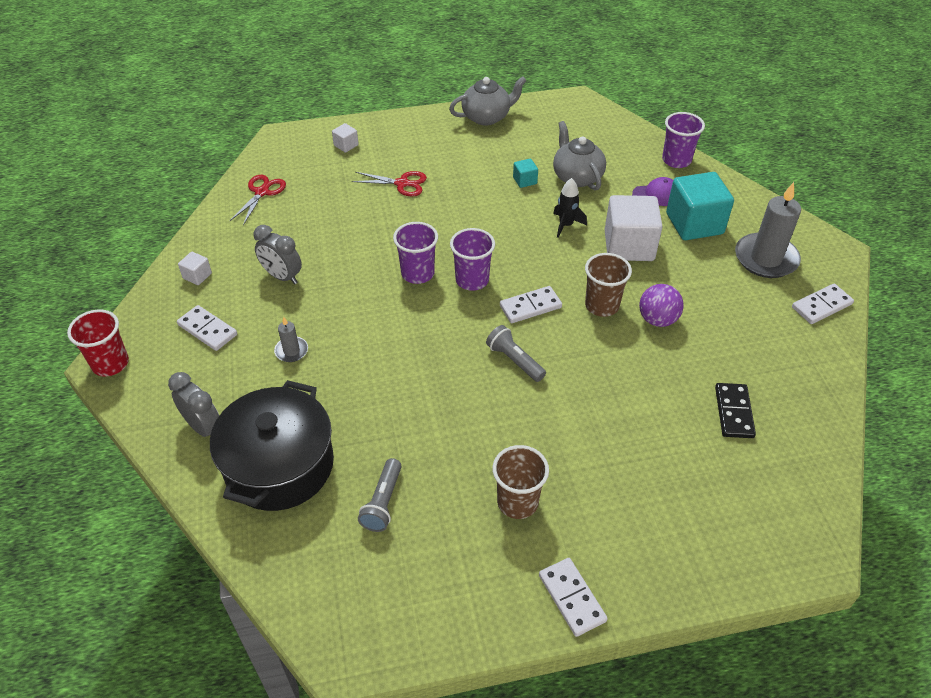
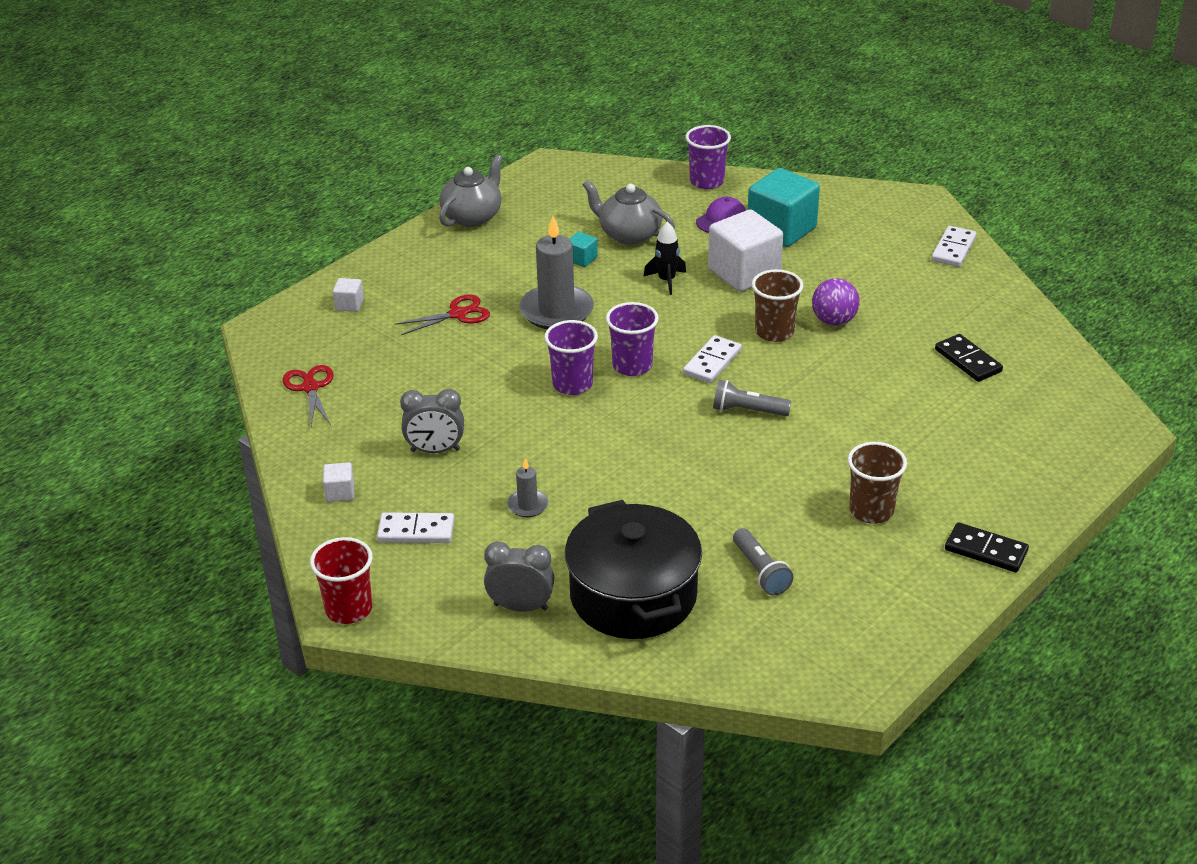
camera: 35 degrees left, 10 degrees down
(571, 598) = (986, 550): white domino -> black domino
(766, 258) = (872, 232): grey candle -> grey candle (556, 311)

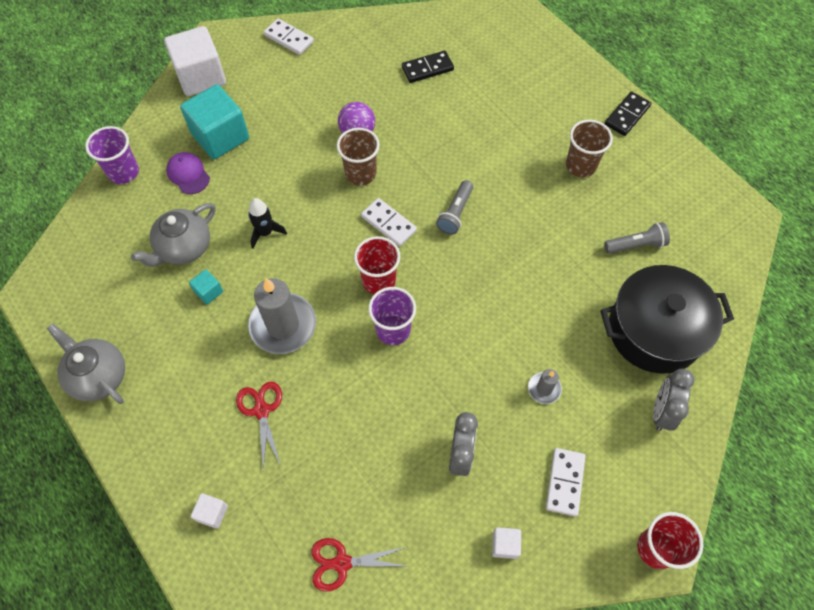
camera: 80 degrees left, 25 degrees up
(632, 366) = (379, 281): purple cup -> red cup
(744, 273) = (273, 176): white cube -> white cube (201, 77)

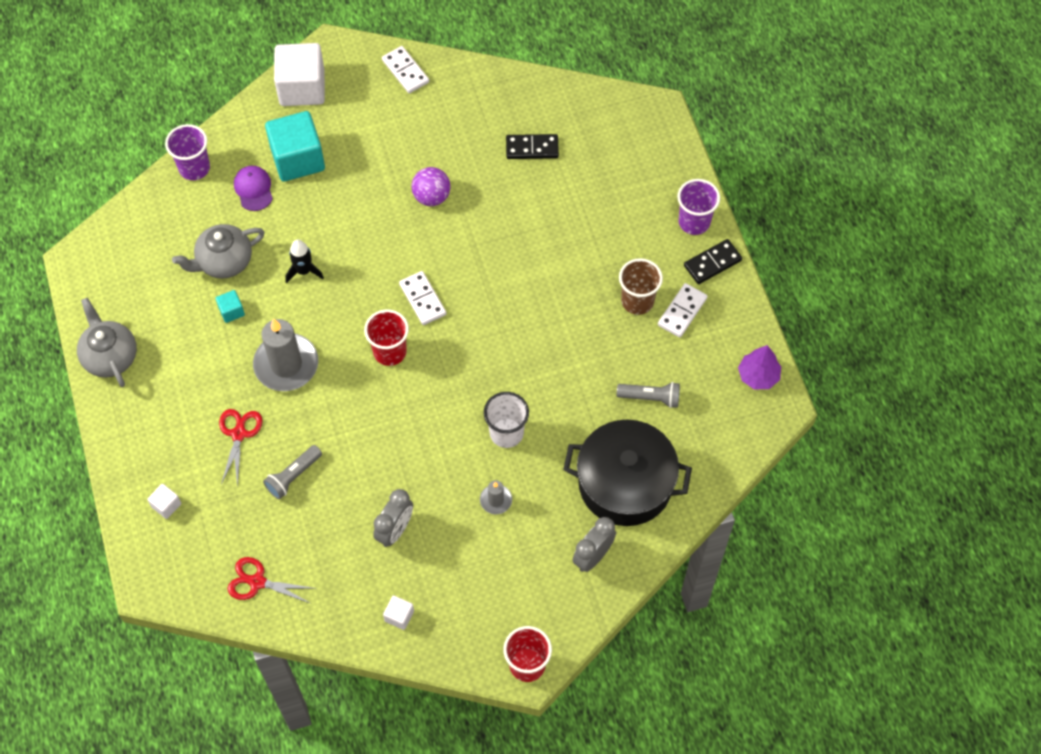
camera: 20 degrees right, 0 degrees up
(360, 174) = (417, 240): brown cup -> none
(393, 330) = (383, 402): purple cup -> purple cup (694, 222)
(455, 213) = (491, 309): grey flashlight -> grey flashlight (293, 476)
(523, 320) = (506, 433): none -> white cup
(564, 482) = (475, 584): white domino -> white domino (682, 311)
(716, 196) = (758, 375): none -> purple tree

